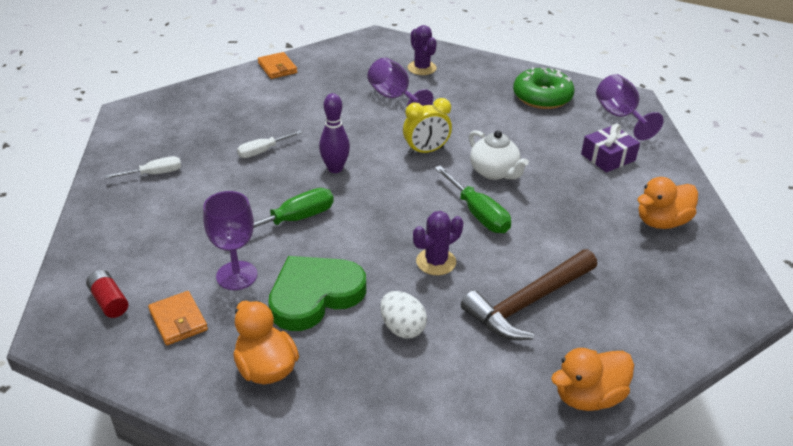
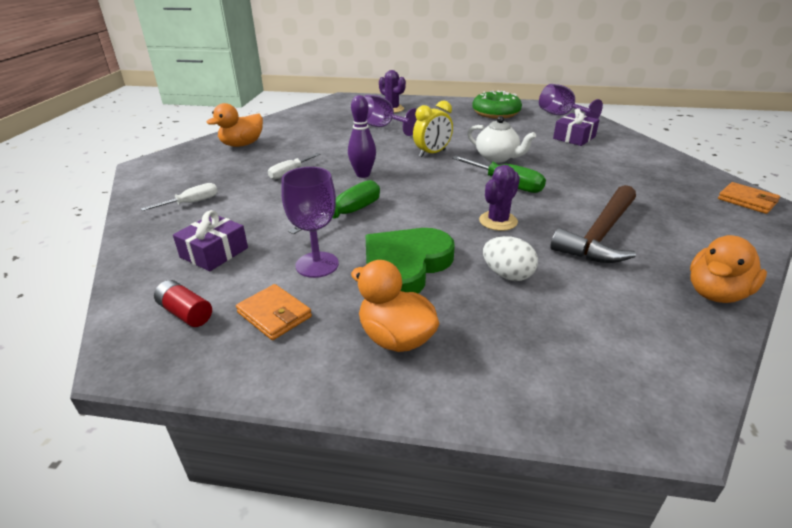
camera: 15 degrees left, 5 degrees down
(154, 241) = (214, 252): none -> purple gift
(277, 68) = (272, 122): orange wallet -> orange wallet (747, 200)
(661, 222) = (649, 167): orange duck -> orange duck (242, 144)

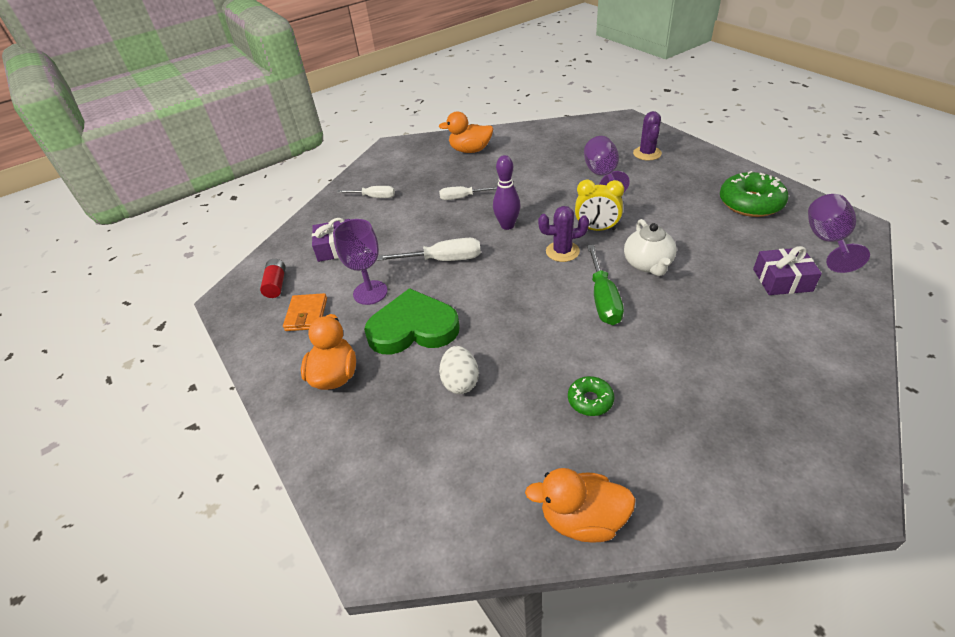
camera: 50 degrees right, 10 degrees up
(347, 214) = (443, 260): green screwdriver -> white screwdriver
(498, 221) = (532, 332): purple cactus -> purple cactus (562, 251)
(600, 235) = (590, 400): brown hammer -> green donut
(747, 200) = (834, 477): orange wallet -> none

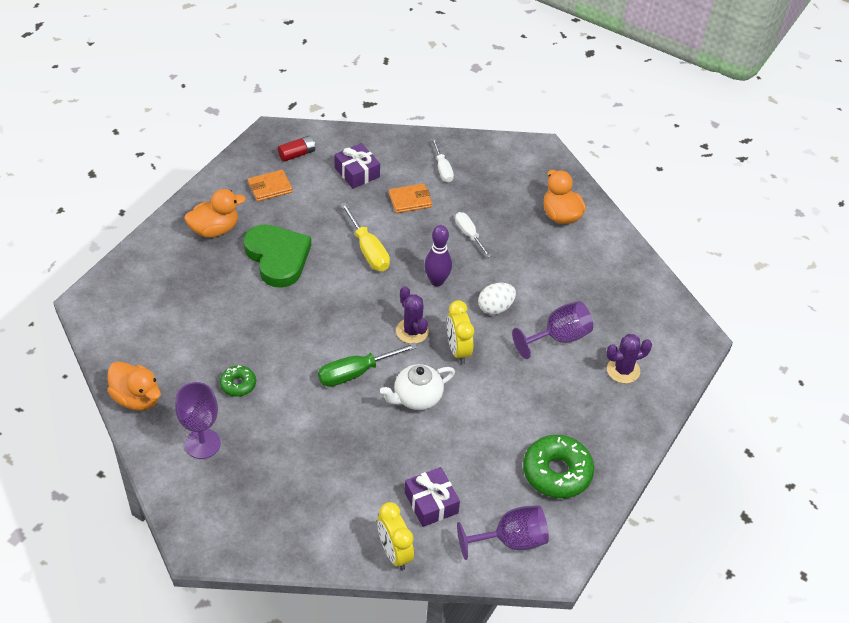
camera: 60 degrees right, 5 degrees up
(370, 292) = (308, 216): purple goblet -> purple goblet (202, 444)
(397, 222) = (410, 200): none -> orange wallet
(443, 260) = (368, 250): white screwdriver -> yellow screwdriver
(460, 382) = (232, 303): white egg -> white egg (495, 308)
(582, 519) = (137, 398): orange duck -> orange duck turned 150 degrees clockwise
(848, 317) = (394, 553): none -> yellow clock

